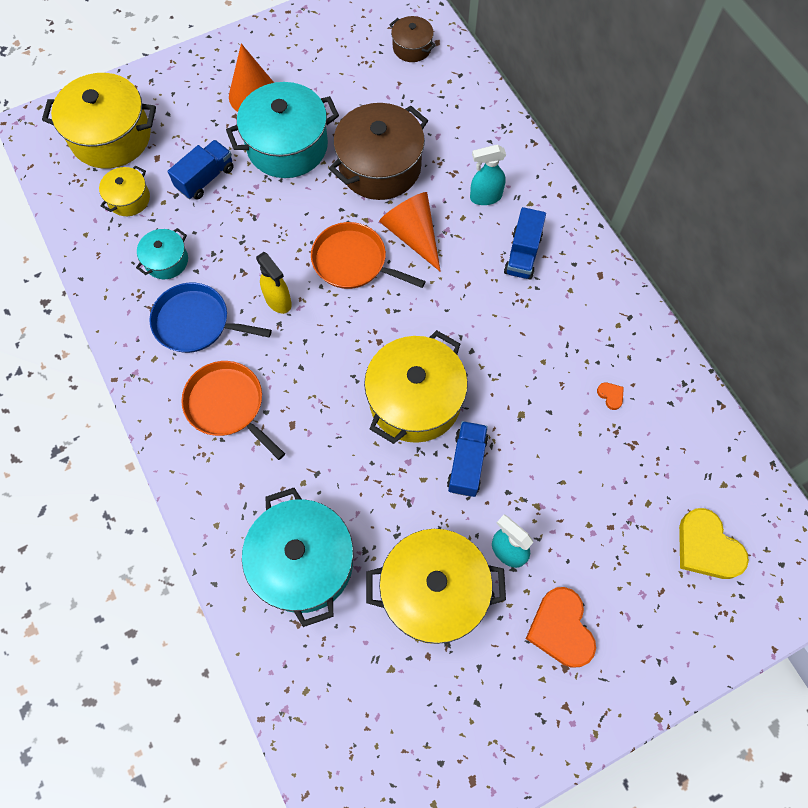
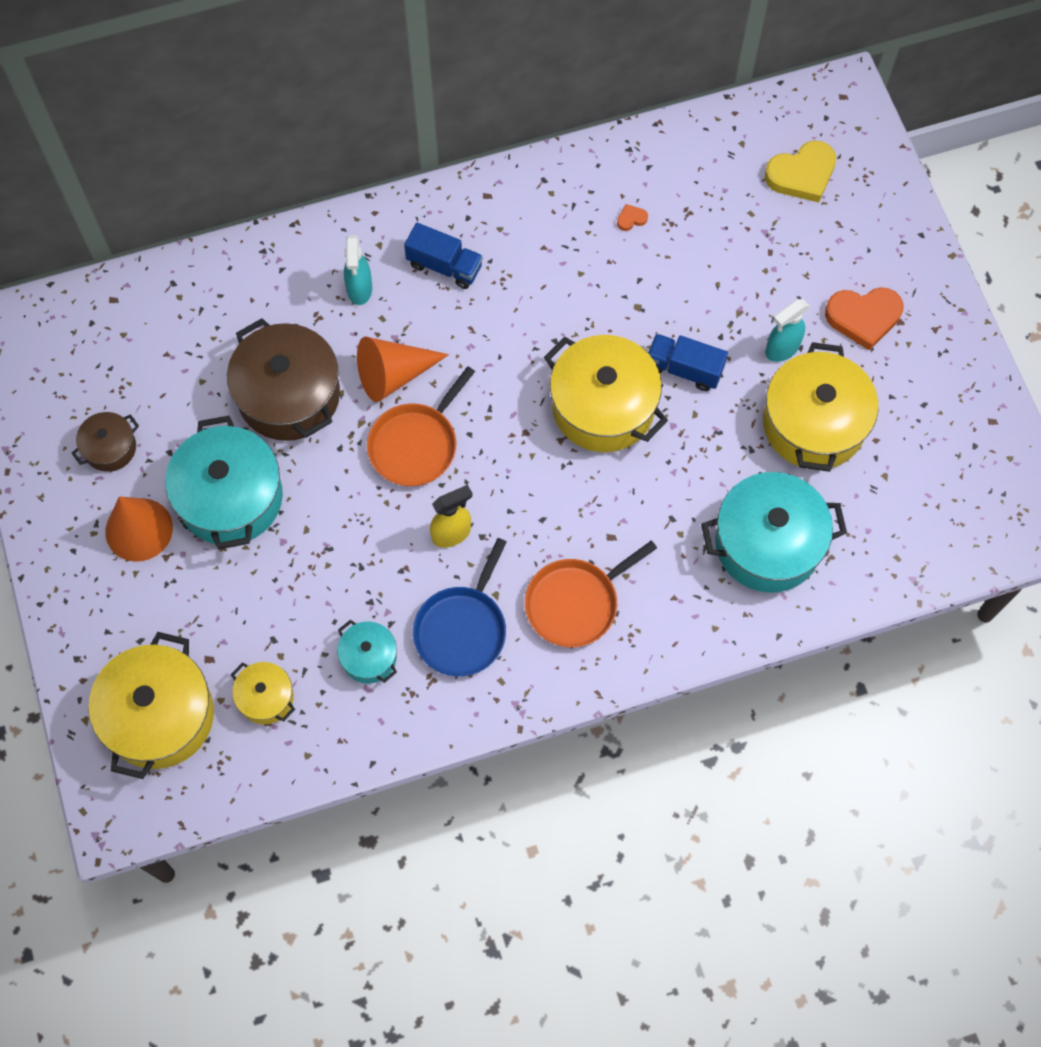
camera: 80 degrees left, 0 degrees up
(205, 178) = (257, 601): blue truck -> none
(412, 47) = (114, 330): brown pot -> brown pot (110, 448)

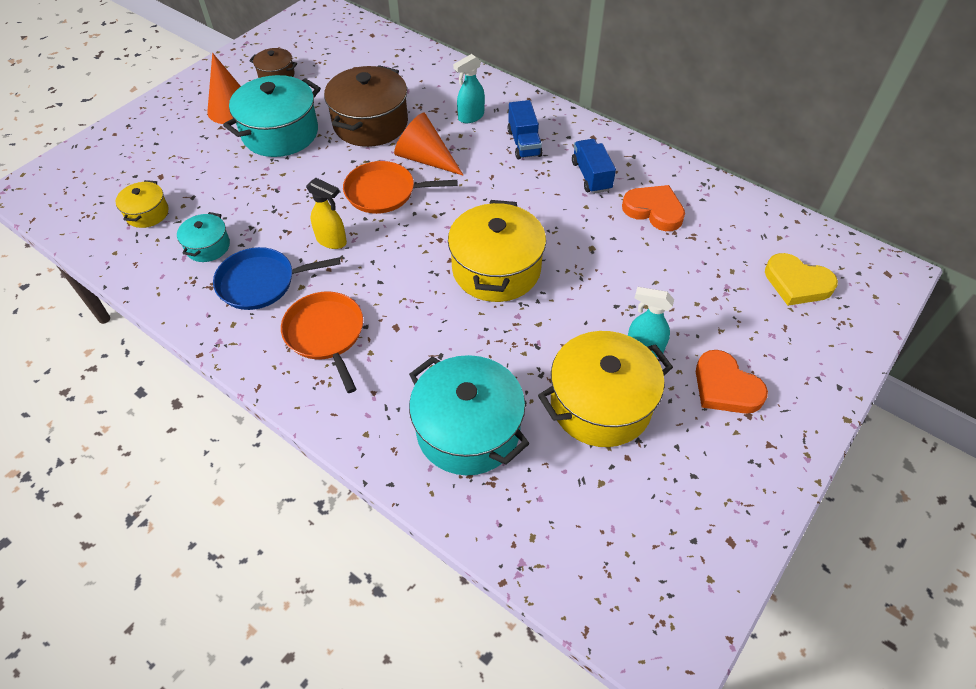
camera: 55 degrees right, 15 degrees down
(159, 716) = (107, 174): yellow pot -> none
(575, 603) = (326, 334): orange pan -> orange pan turned 45 degrees clockwise
(631, 219) = (654, 210): orange heart -> orange heart, size x2.34
(684, 369) = (569, 298): blue truck -> blue truck (591, 176)

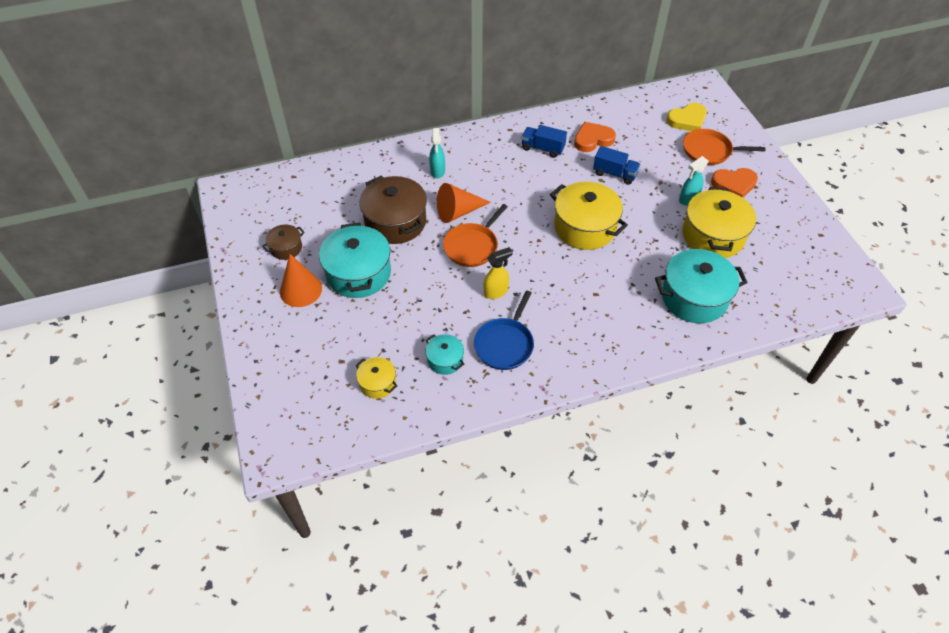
camera: 55 degrees left, 0 degrees up
(326, 334) = (576, 329): orange pan -> orange pan (709, 151)
(524, 143) = (486, 161): blue truck -> blue truck (614, 174)

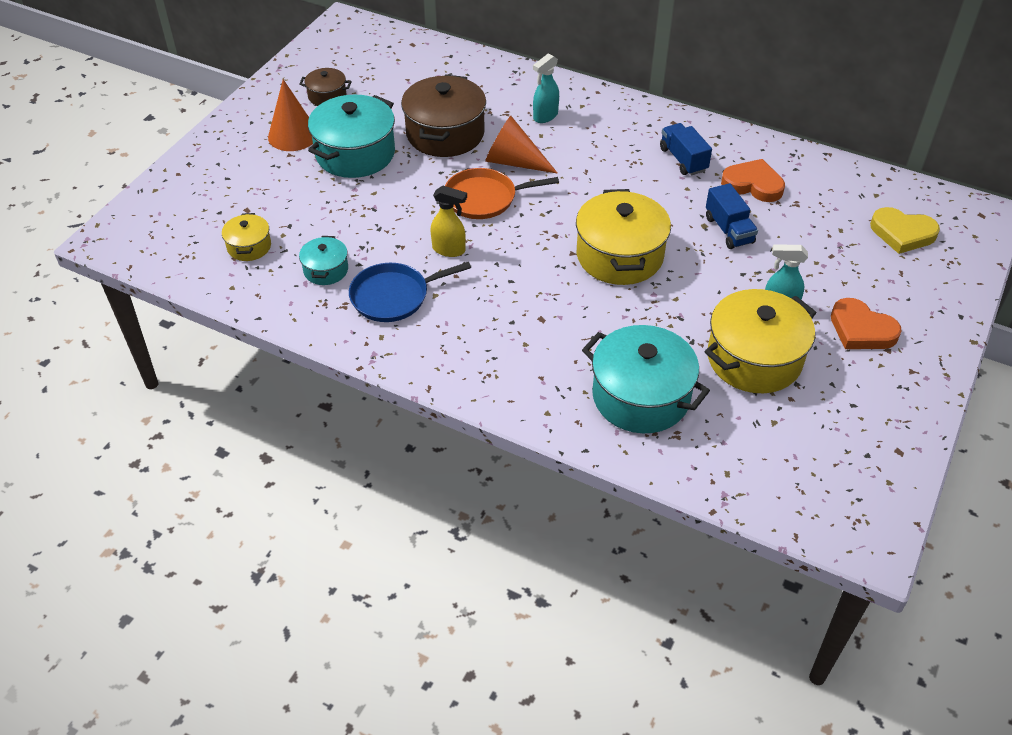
camera: 45 degrees right, 5 degrees down
(709, 151) = (883, 279): orange pan -> none

